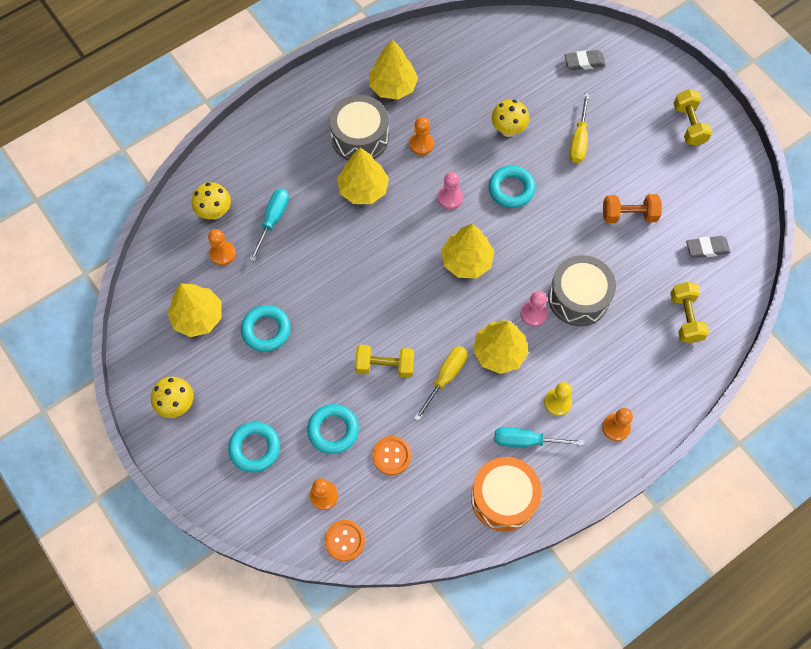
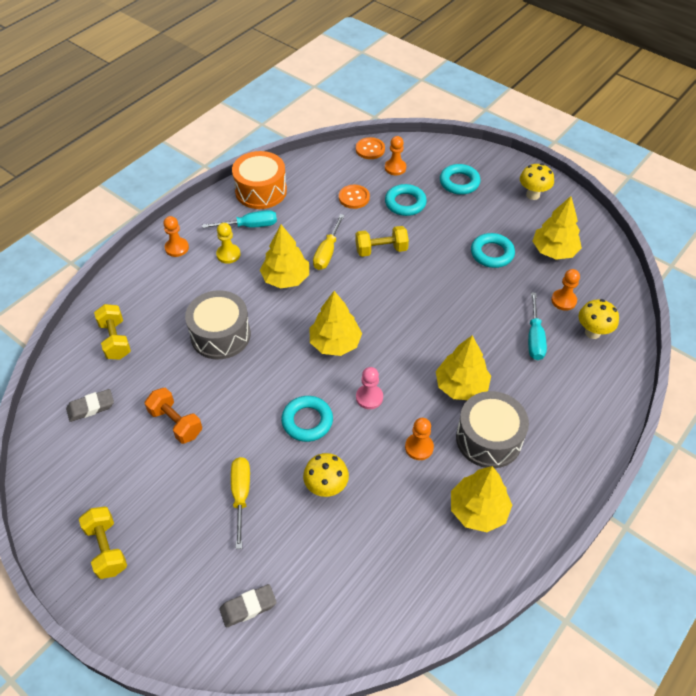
camera: 165 degrees right, 15 degrees down
(533, 314) = (261, 313): pink pawn -> none
(629, 215) = (176, 423): orange dumbbell -> orange dumbbell turned 60 degrees clockwise

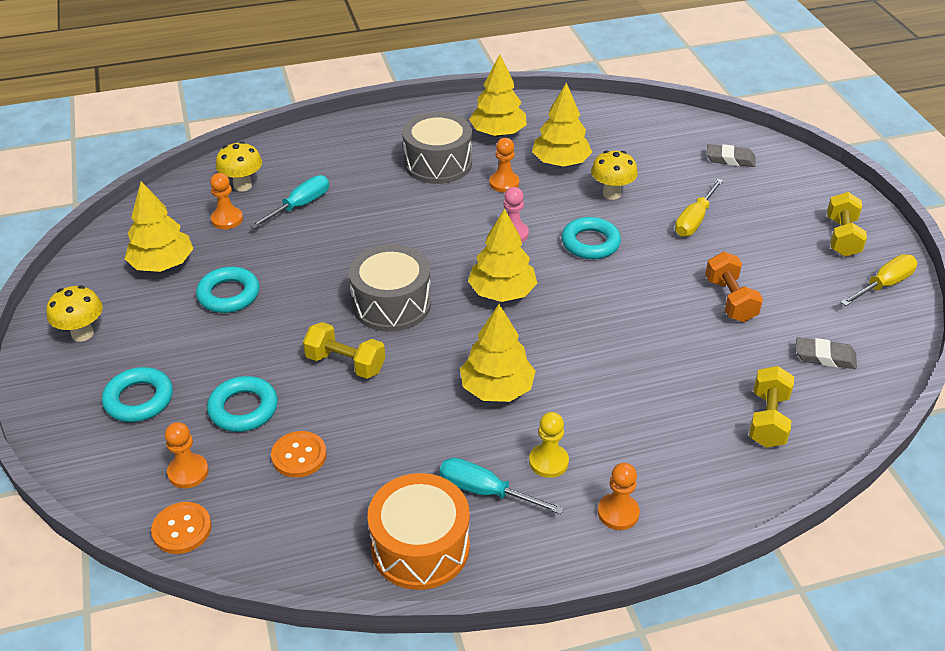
camera: 145 degrees left, 10 degrees down
(220, 335) = (628, 362): grey drum -> grey drum (391, 304)
(327, 252) = (414, 395): yellow screwdriver -> yellow screwdriver (883, 285)
(461, 386) = (416, 204): yellow tree -> yellow tree (560, 162)

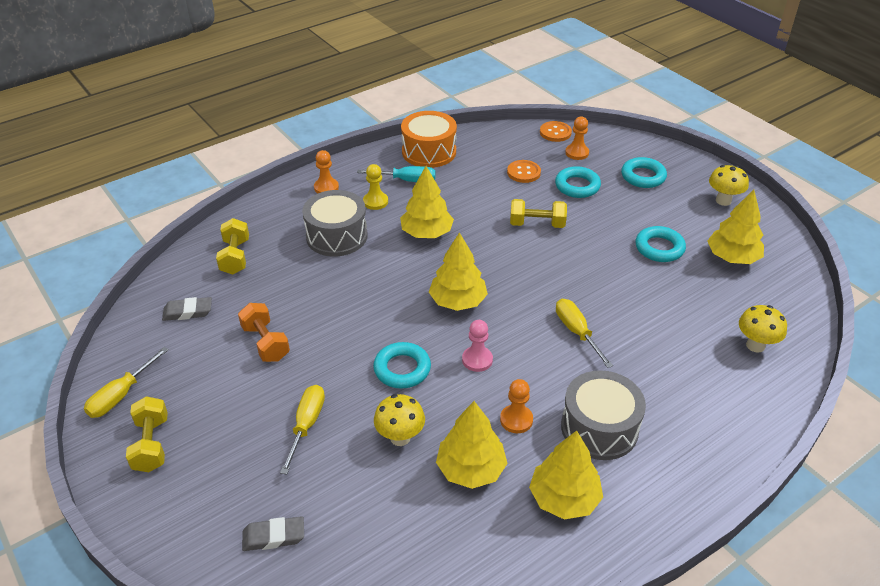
camera: 160 degrees right, 0 degrees up
(227, 219) = (729, 307): orange pawn -> none
(300, 206) = (684, 338): turquoise screwdriver -> none
(391, 304) = (536, 271): grey drum -> grey drum (336, 236)
(398, 234) = (577, 332): none -> yellow screwdriver

